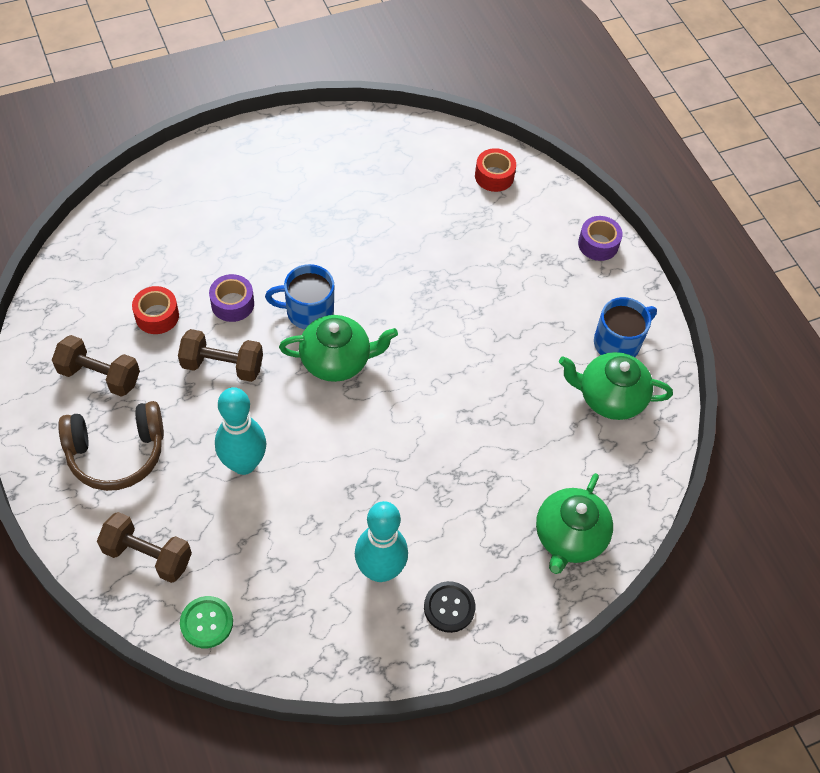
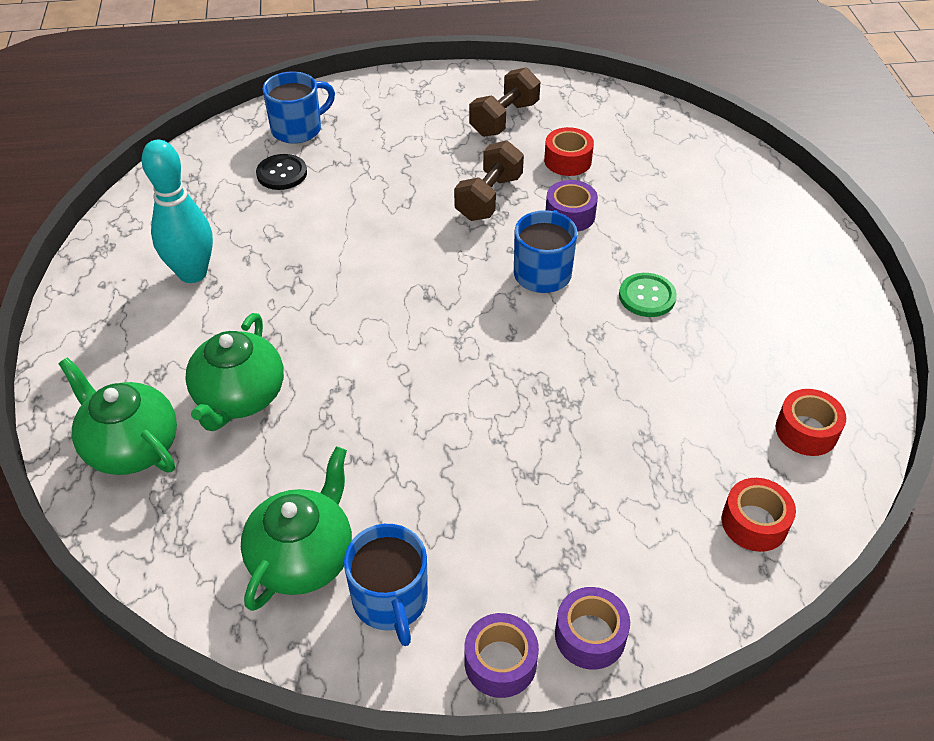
camera: 110 degrees right, 10 degrees down
(116, 452) = (413, 121): brown headphones -> none
(148, 555) = (298, 129): brown dumbbell -> blue mug
(206, 622) = (213, 155): green button -> green button (647, 296)
(244, 464) = (363, 197): turquoise bowling pin -> none
(336, 360) = (465, 285): green teapot -> green teapot (239, 397)
(415, 153) = (806, 431): none -> red tape
(449, 607) = (119, 318): black button -> black button (282, 173)
(631, 282) = (500, 662): none -> purple tape

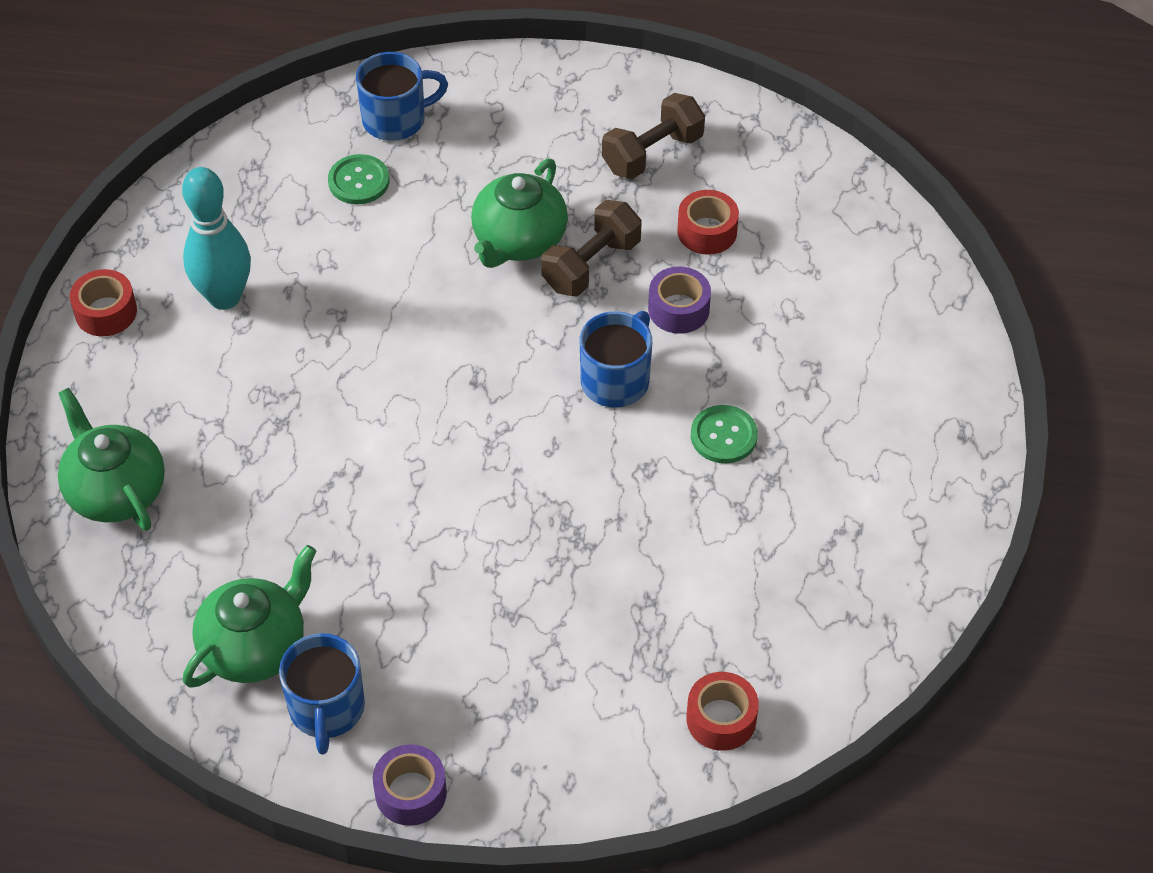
camera: 15 degrees right, 5 degrees up
(239, 397) = (237, 460): green teapot -> green teapot (519, 240)
(282, 173) = (359, 181): black button -> green button
(590, 635) = (506, 789): purple tape -> none
(806, 431) = (826, 635): red tape -> red tape (106, 312)

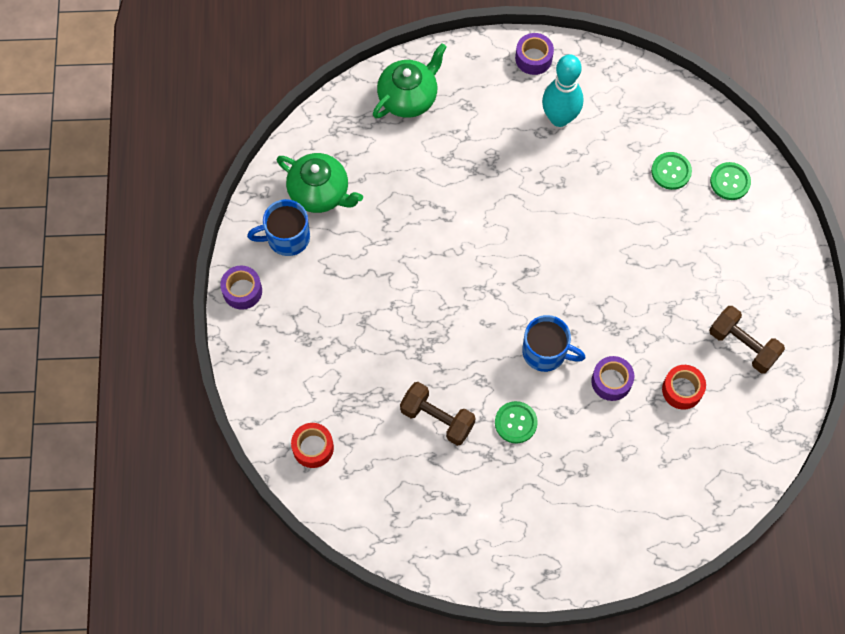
camera: 80 degrees right, 15 degrees up
(106, 312) = (533, 58): red tape -> purple tape
(395, 119) = (730, 182): blue mug -> green button
(519, 240) = (645, 275): green teapot -> none
(591, 265) = (635, 322): brown dumbbell -> brown dumbbell (437, 418)

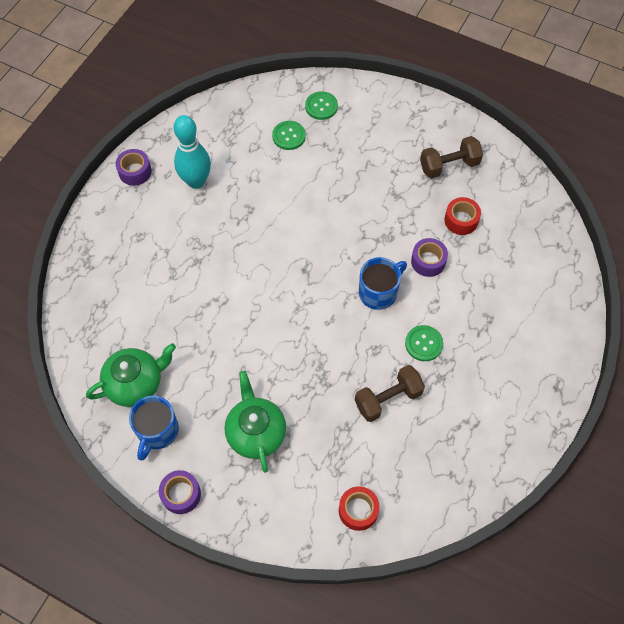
camera: 60 degrees left, 5 degrees down
(408, 97) = (101, 273): green teapot -> green teapot (256, 432)

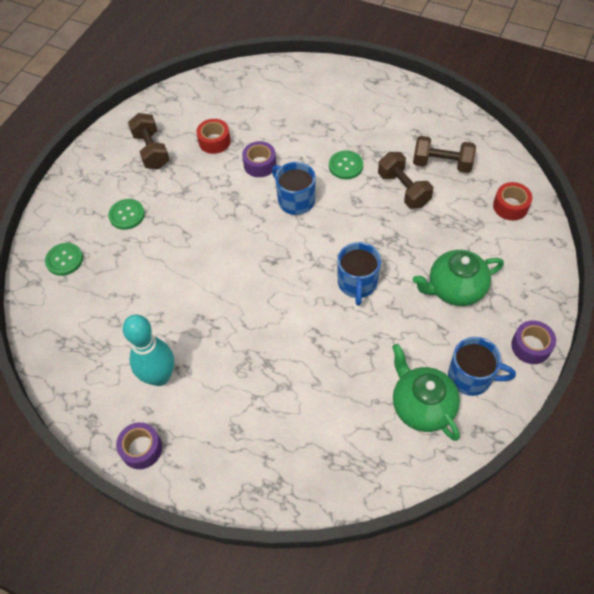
camera: 90 degrees left, 5 degrees down
(272, 341) = (357, 283): none -> blue mug
(289, 136) = (102, 288): green button -> green button (127, 215)
(423, 445) = (442, 164): none -> brown dumbbell

